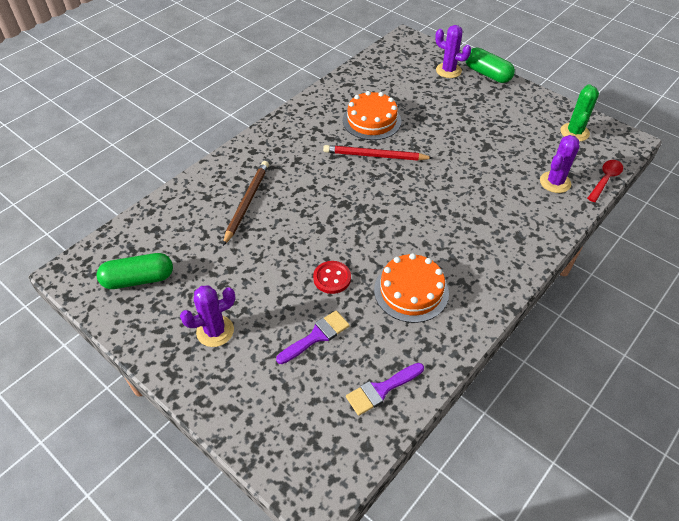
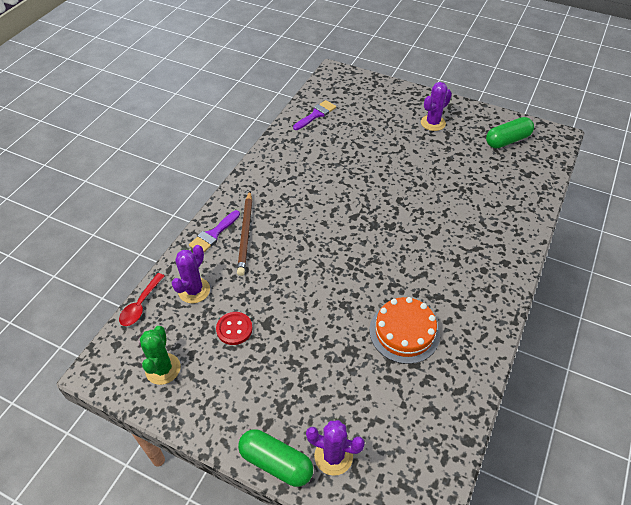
camera: 165 degrees right, 0 degrees up
(246, 203) = (473, 209): brown pencil -> brown pencil (246, 234)
(317, 336) = (367, 132): purple brush -> purple brush (213, 234)
(332, 278) = (373, 166): red button -> red button (234, 329)
(375, 156) = (382, 283): red pencil -> none
(411, 291) = (312, 169): orange cake -> none

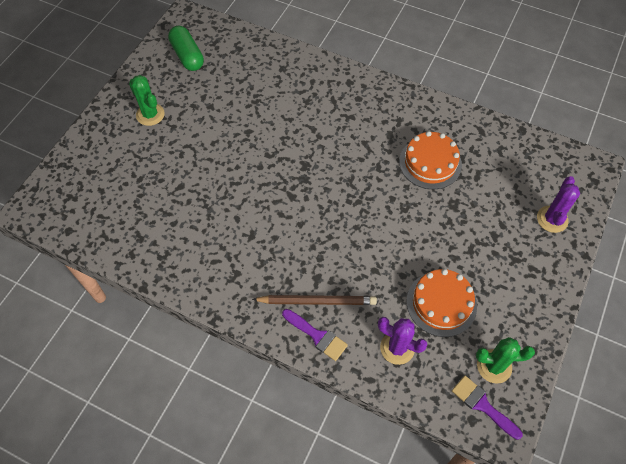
camera: 90 degrees left, 10 degrees up
(140, 305) = (420, 403): red spoon -> none
(234, 329) = (441, 303): red button -> orange cake
(276, 463) = (566, 261): green capsule -> none
(316, 114) = (116, 231): purple brush -> purple brush (482, 405)
(433, 123) = (150, 114): purple cactus -> green cactus

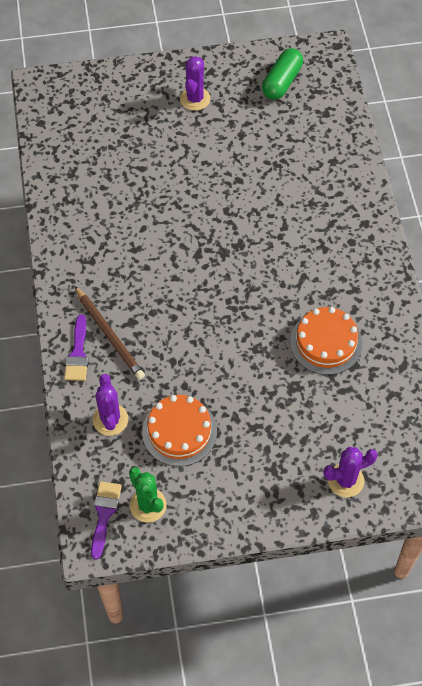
camera: 55 degrees right, 0 degrees up
(150, 114) = (195, 99): green cactus -> purple cactus

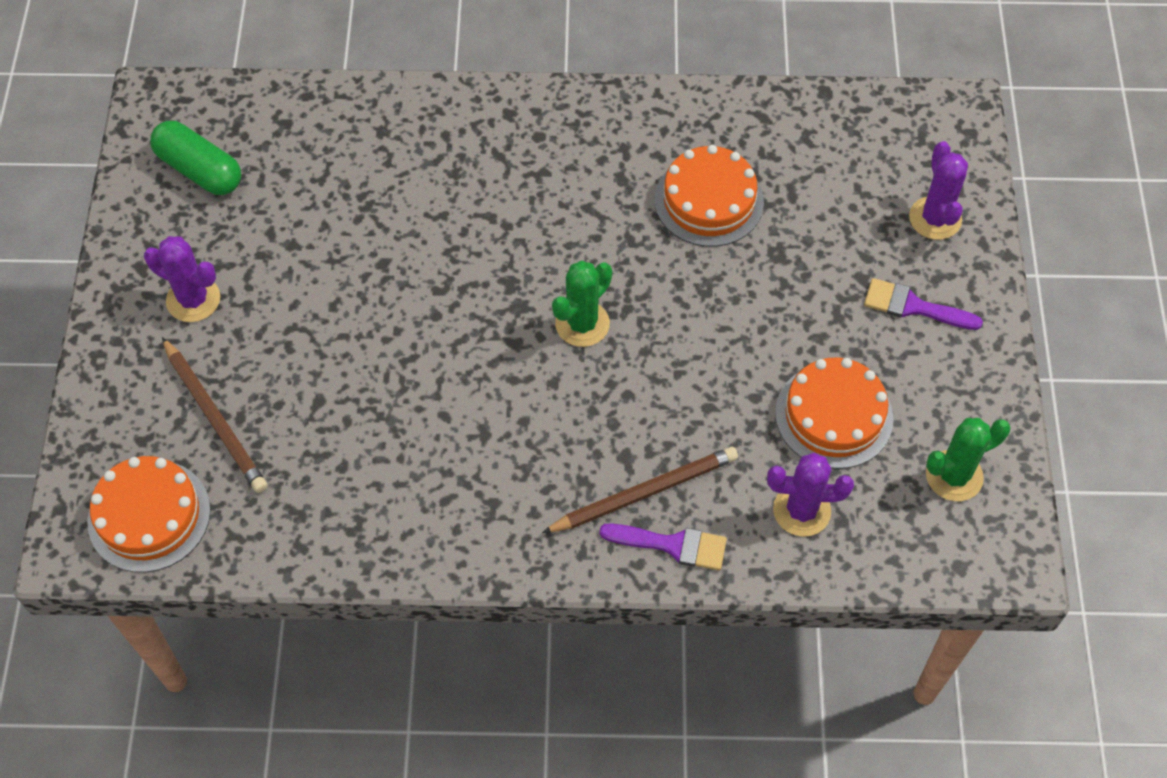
camera: 80 degrees left, 0 degrees up
(61, 111) = (149, 515): none -> orange cake
(104, 514) = (964, 539): purple brush -> purple brush (913, 306)
(123, 125) = (215, 418): none -> brown pencil
(218, 286) = (582, 324): none -> green cactus

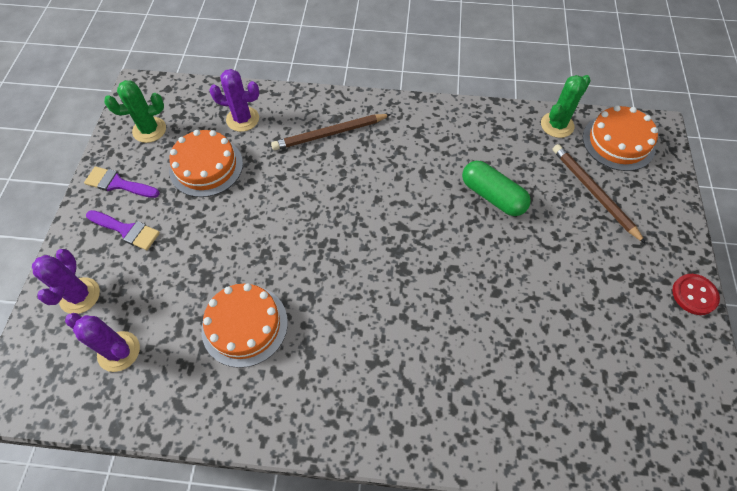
camera: 175 degrees left, 0 degrees up
(115, 279) = (694, 295): none -> red button
(193, 299) = (631, 274): purple cactus -> purple cactus (119, 351)
(200, 170) = (659, 390): green capsule -> green capsule (492, 196)
(582, 324) = (354, 235): green cactus -> green cactus (557, 125)
(672, 545) = (318, 108): purple brush -> purple brush (118, 184)

